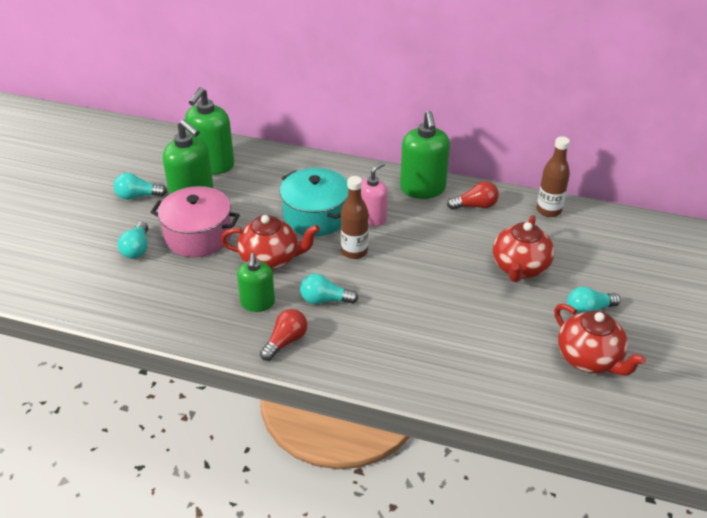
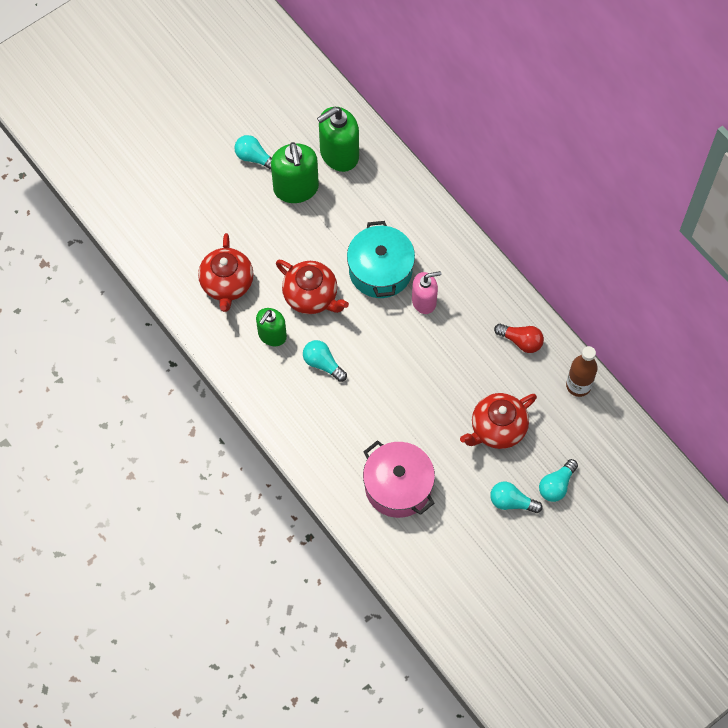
camera: 35 degrees right, 25 degrees up
(137, 249) = (219, 221): turquoise light bulb -> turquoise light bulb (556, 485)
(198, 236) = (273, 235): pink pot -> pink pot (398, 486)
(285, 341) = (267, 384): red light bulb -> none
(354, 251) = (381, 329): brown bottle -> none
(422, 189) = (493, 294): green soap dispenser -> none
(589, 359) = (470, 542): red teapot -> red teapot (227, 284)

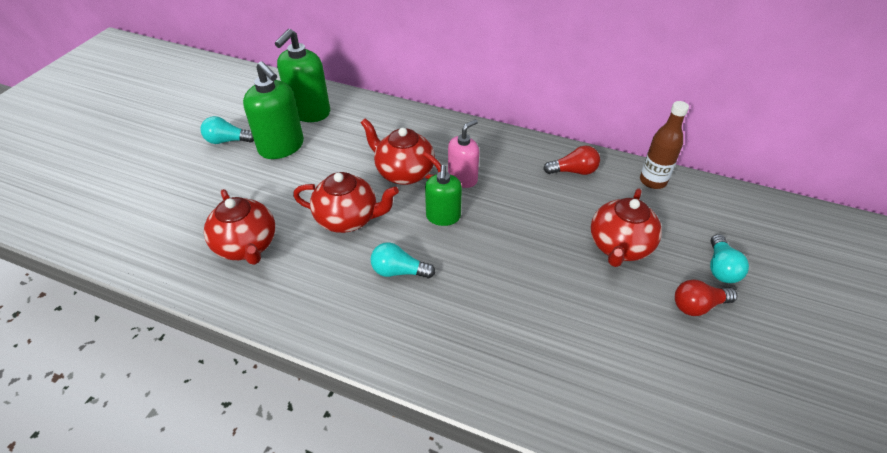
camera: 30 degrees left, 20 degrees down
(272, 335) = (325, 270): green soap dispenser -> green soap dispenser (443, 217)
(380, 270) = (404, 173): turquoise pot -> red teapot
(398, 486) = (572, 353): pink pot -> none
(511, 502) = (698, 306): turquoise light bulb -> red light bulb

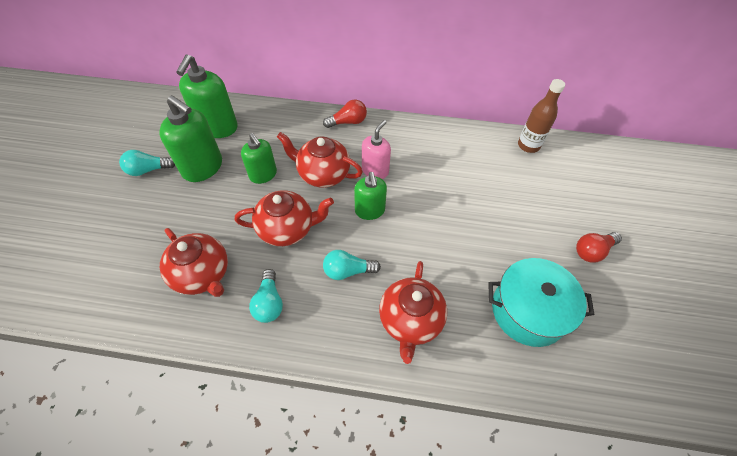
camera: 15 degrees left, 10 degrees up
(340, 163) = (263, 175): none -> green soap dispenser
(573, 171) = (464, 147): red light bulb -> red light bulb (348, 122)
(595, 353) = (528, 311): none -> turquoise pot
(619, 247) = (519, 211): red teapot -> red teapot (410, 321)
(721, 268) = (600, 214): turquoise light bulb -> turquoise light bulb (269, 302)

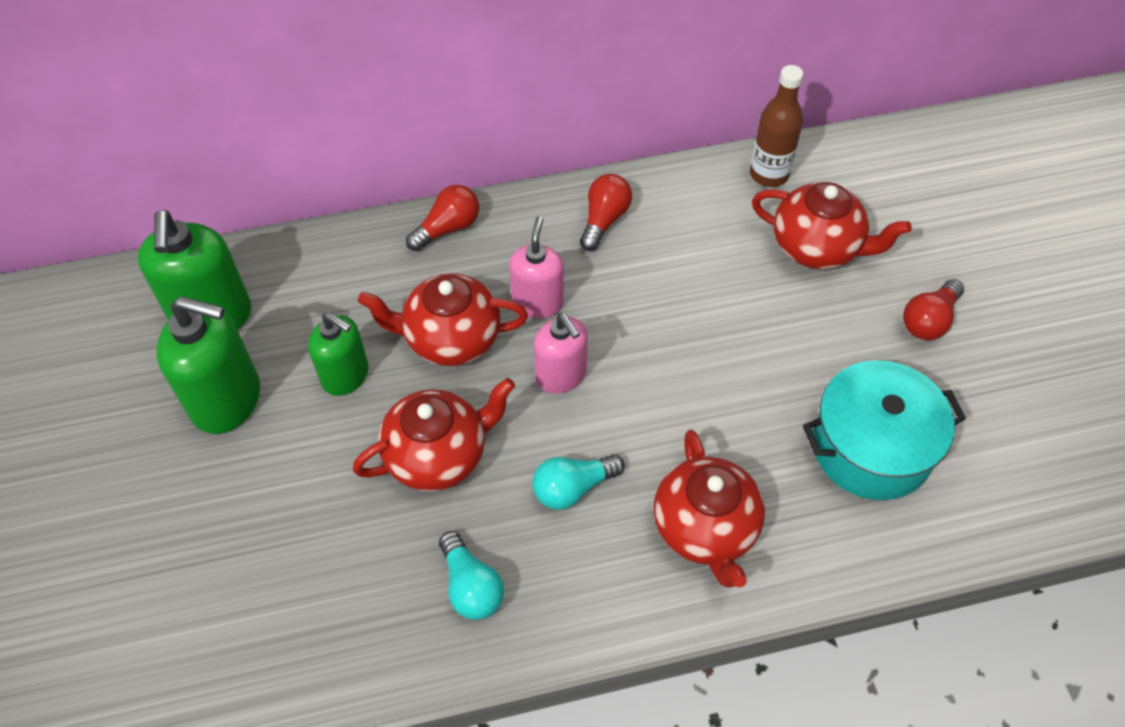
camera: 20 degrees left, 0 degrees up
(148, 170) = (125, 439): turquoise light bulb -> none
(203, 274) = (334, 584): red teapot -> red teapot (817, 247)
(370, 211) = (561, 375): green soap dispenser -> pink soap dispenser
(428, 142) = (604, 220): none -> red light bulb

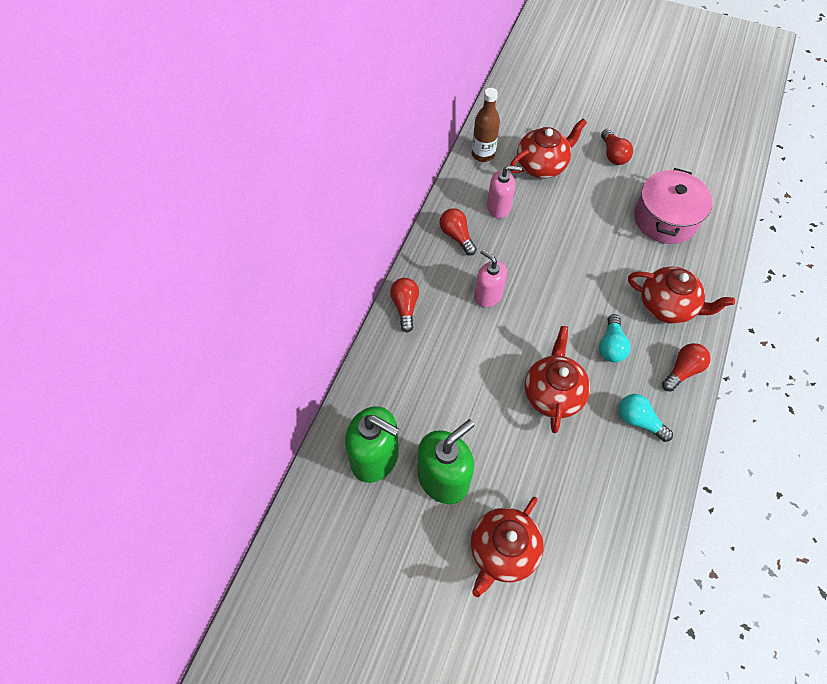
camera: 55 degrees left, 5 degrees up
(345, 375) = (470, 410): green soap dispenser -> none
(450, 339) = (482, 347): red teapot -> red teapot (502, 551)
(471, 586) = (639, 421): turquoise light bulb -> turquoise light bulb turned 150 degrees counterclockwise
(561, 375) = (541, 312): pink soap dispenser -> pink soap dispenser (499, 207)
(603, 605) = (682, 371): none -> red light bulb
(871, 448) = (665, 219): turquoise pot -> pink pot

